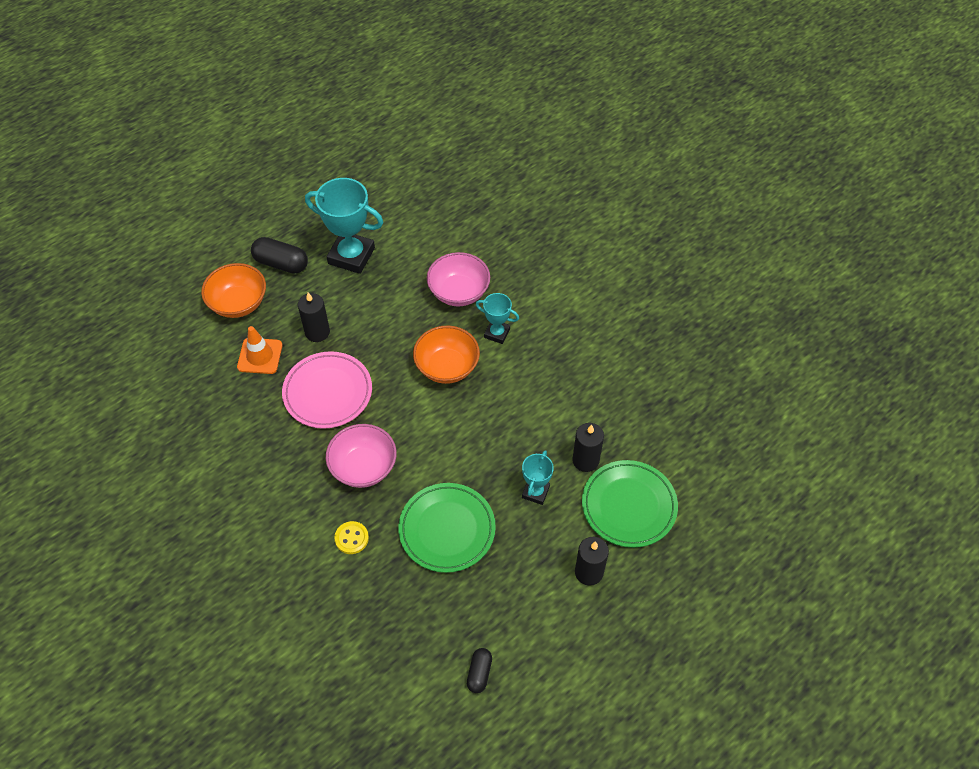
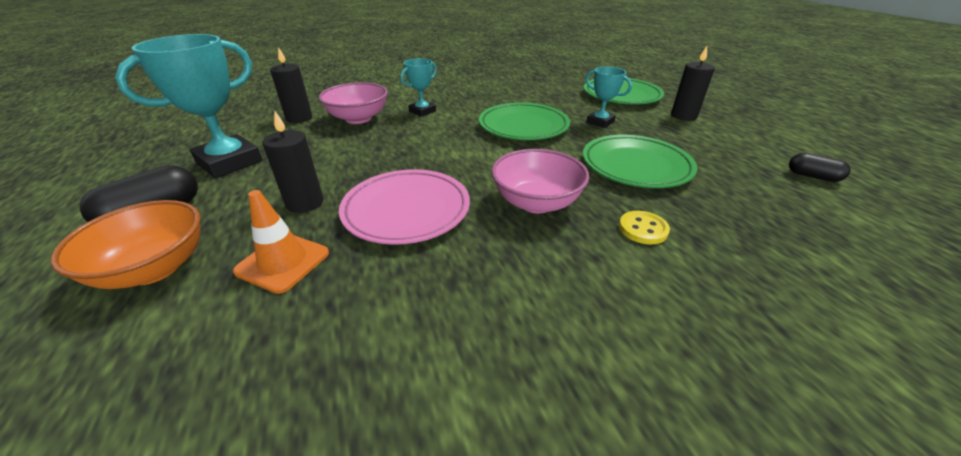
camera: 70 degrees left, 20 degrees down
(447, 367) = (437, 136): orange bowl -> none
(496, 427) = (523, 126): none -> green plate
(585, 460) = (574, 101): black candle -> black candle (299, 118)

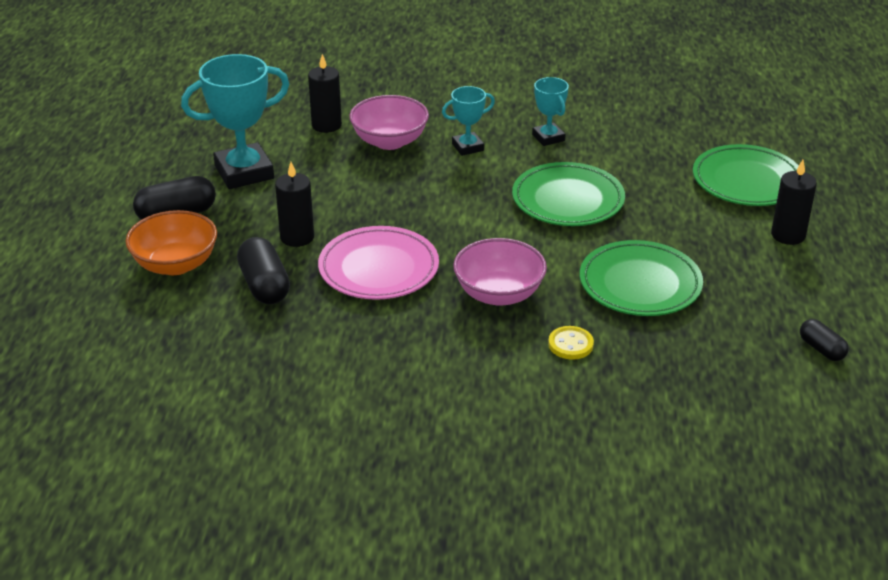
camera: 25 degrees right, 0 degrees up
(283, 262) = (264, 286): orange traffic cone -> black capsule
(600, 122) = (667, 217): turquoise trophy -> turquoise trophy (548, 137)

